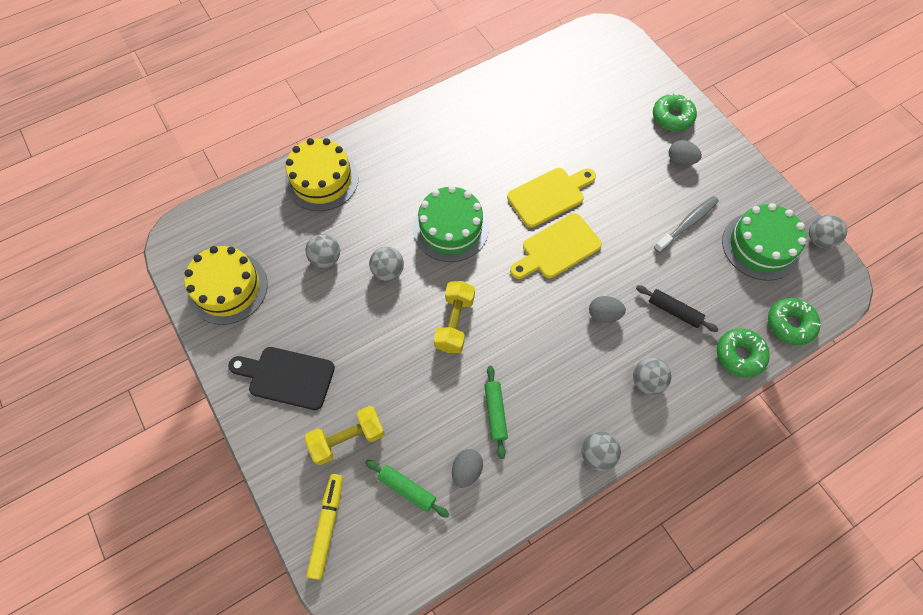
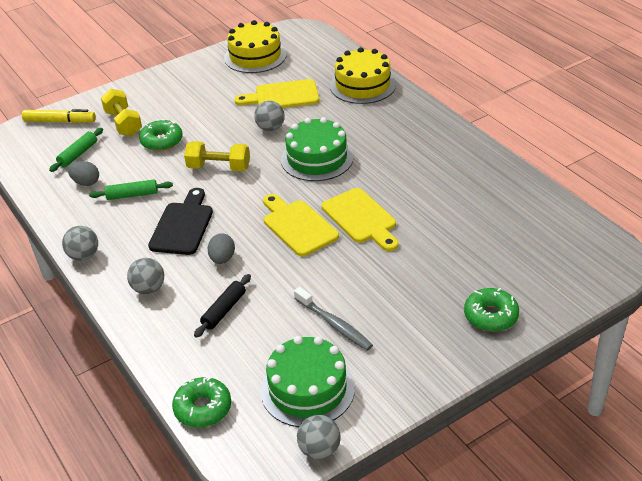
camera: 90 degrees right, 25 degrees down
(287, 377) = (178, 91): black cutting board -> black cutting board (183, 225)
(326, 258) = (282, 96): grey ball -> yellow cutting board
(680, 160) = (424, 321): grey egg -> none
(739, 355) = (169, 360): green donut -> green donut (162, 141)

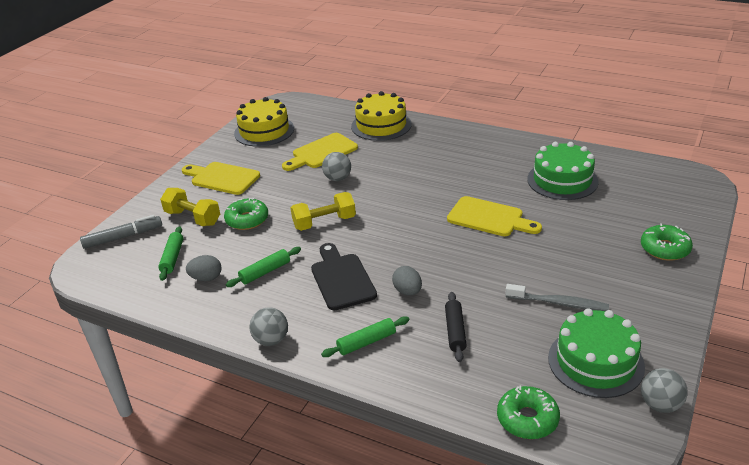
camera: 30 degrees left, 5 degrees down
(60, 121) = (123, 237): yellow marker -> grey marker
(149, 289) = (366, 342): grey ball -> green rolling pin
(298, 226) = (444, 242): yellow cutting board -> yellow cutting board (222, 178)
(317, 158) = (403, 188): green cake -> green cake (562, 180)

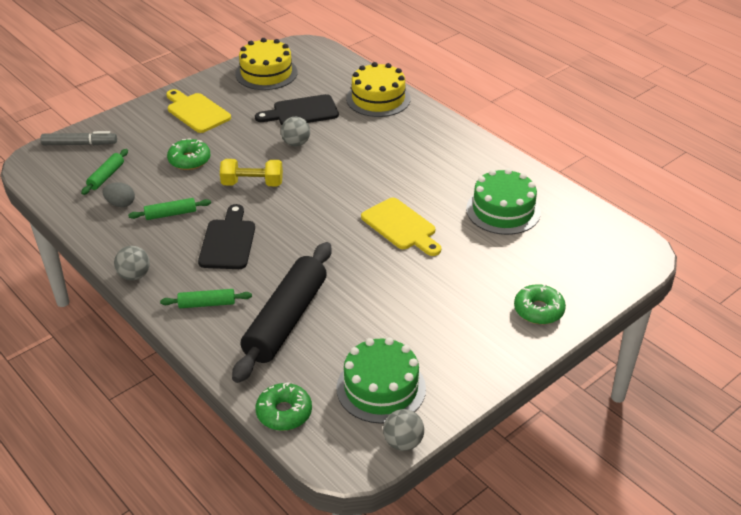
camera: 20 degrees right, 5 degrees up
(193, 218) = (146, 144): yellow dumbbell -> none
(321, 152) = (301, 112): yellow cutting board -> black cutting board
(407, 291) = (274, 271): grey egg -> none
(455, 331) = (285, 320): black rolling pin -> black rolling pin, size x2.23
(558, 303) = (394, 327): grey toothbrush -> none

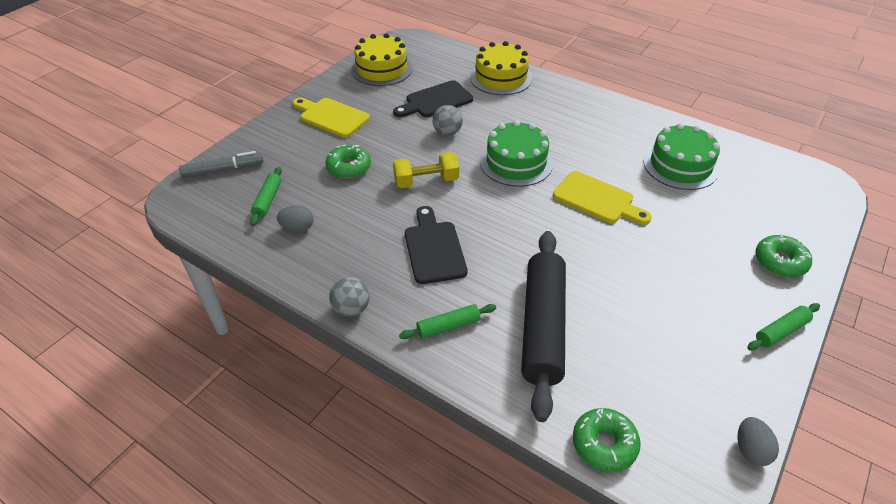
camera: 15 degrees left, 5 degrees up
(171, 214) = (357, 229): green rolling pin -> green rolling pin (781, 331)
(381, 388) = (687, 387): green cake -> green cake (516, 162)
(403, 442) = (750, 450): grey ball -> grey egg

